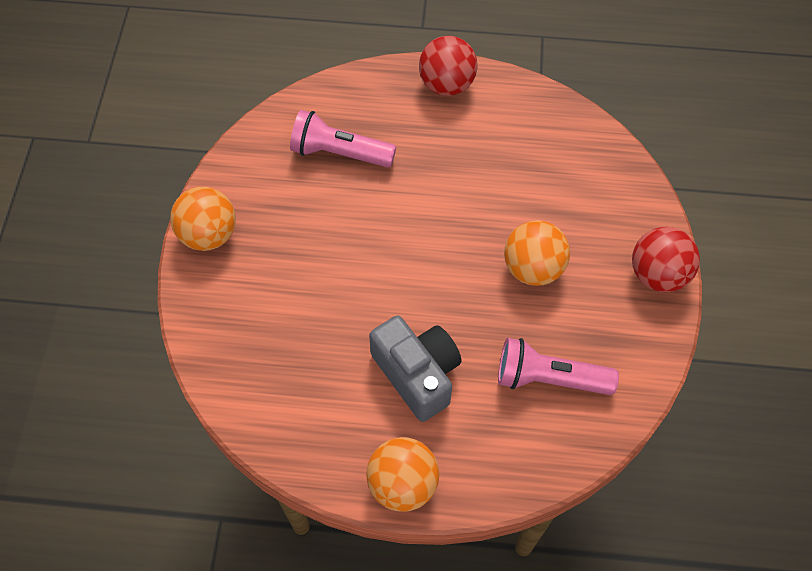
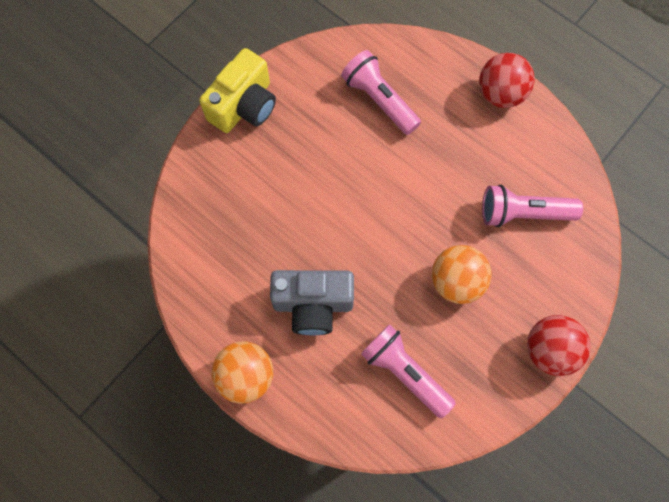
camera: 35 degrees right, 10 degrees up
(209, 234) = (244, 106): orange ball -> yellow camera
(417, 374) = (313, 304): grey camera -> grey camera turned 90 degrees clockwise
(545, 173) = (523, 213): none -> pink flashlight

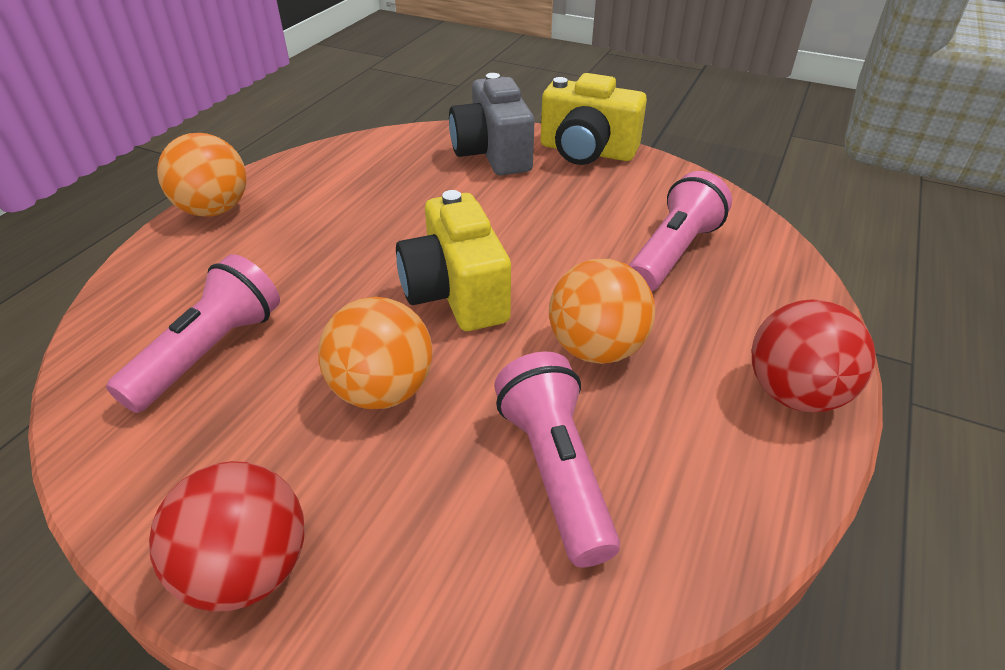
camera: 75 degrees right, 30 degrees down
(313, 304) = (319, 245): grey camera -> grey camera (492, 153)
(385, 229) = (456, 293): none -> yellow camera
(450, 170) = (596, 349): none -> orange ball

